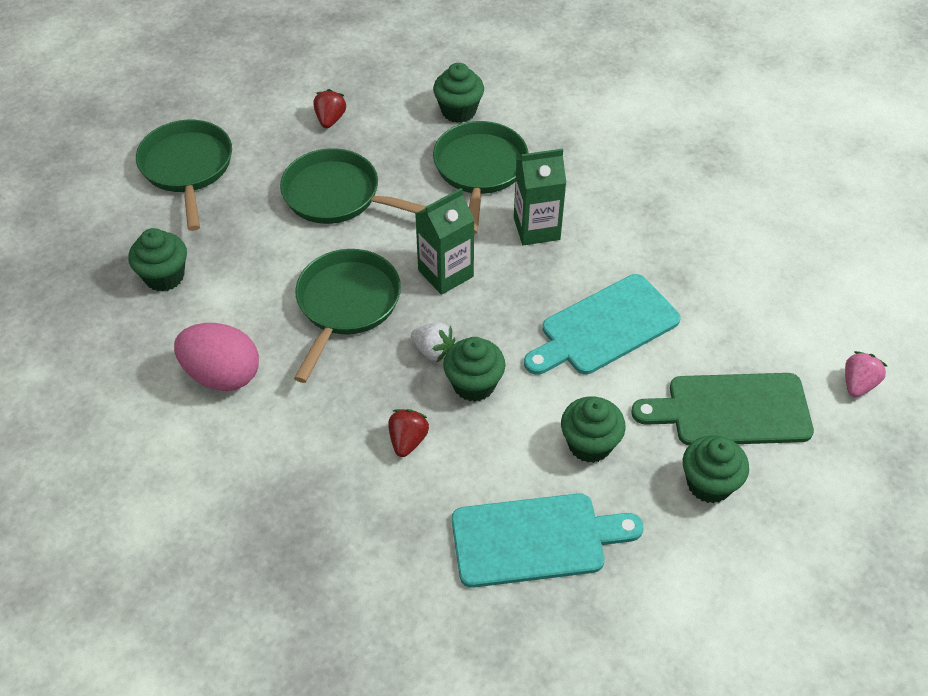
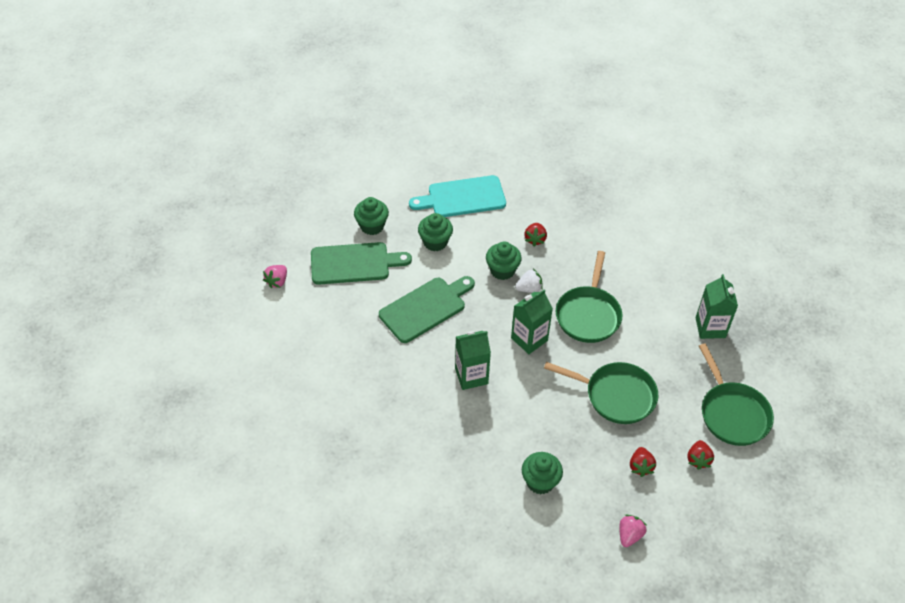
camera: 175 degrees right, 0 degrees up
(164, 276) = (710, 327): green cupcake -> green carton
(222, 375) = (649, 269): pink egg -> none
(255, 123) = (698, 459): none -> red strawberry
(364, 60) = (629, 535): none -> pink strawberry
(433, 351) = (529, 288): white strawberry -> white strawberry turned 135 degrees clockwise
(479, 170) = (516, 423): green pan -> none
(604, 327) = (425, 308): turquoise cutting board -> green cutting board

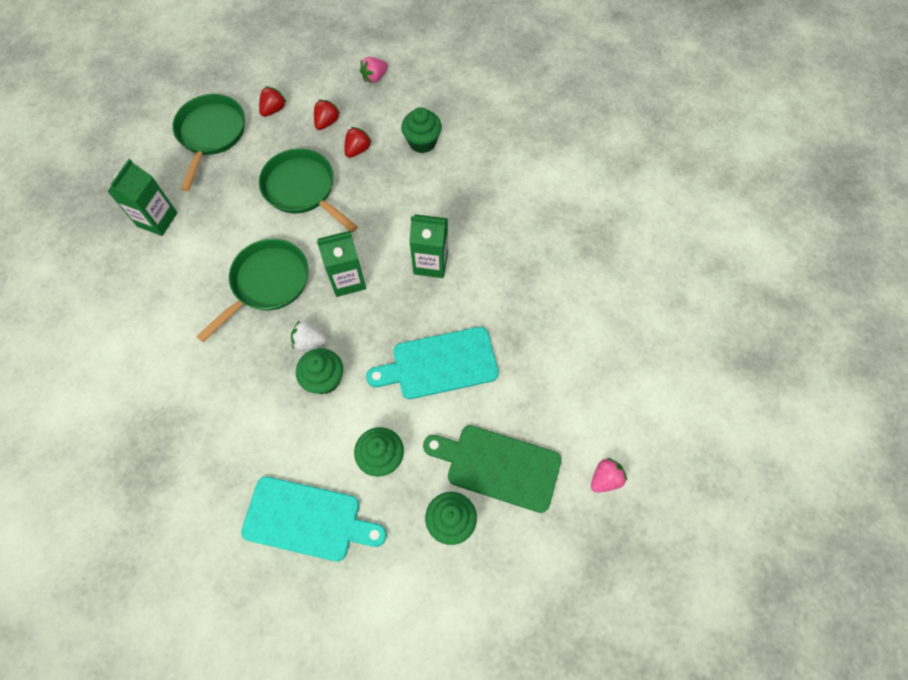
camera: 155 degrees left, 15 degrees up
(425, 308) = (439, 364): green cutting board -> turquoise cutting board
(535, 239) = (258, 408): red strawberry -> red strawberry (358, 149)

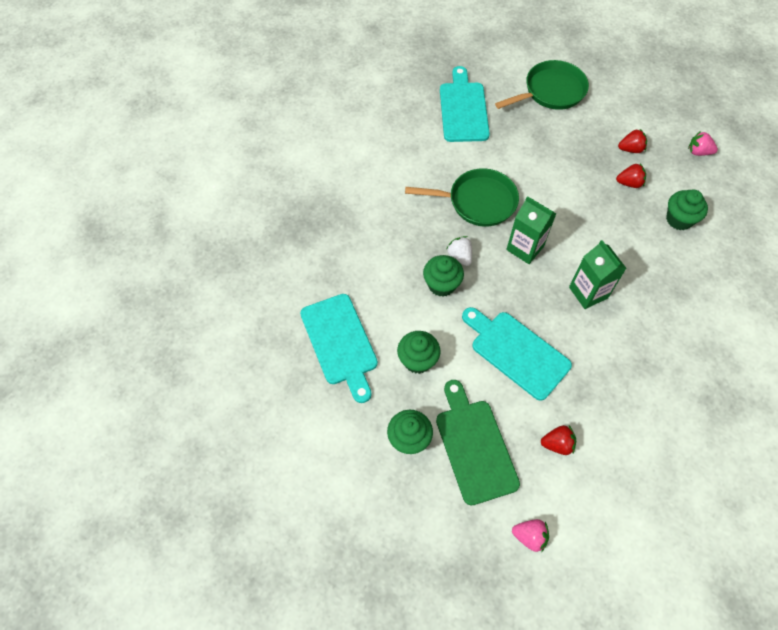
camera: 55 degrees right, 5 degrees down
(157, 219) = (463, 109): green carton -> turquoise cutting board
(273, 109) = (606, 111): red strawberry -> red strawberry (557, 444)
(302, 189) = (564, 172): green pan -> none

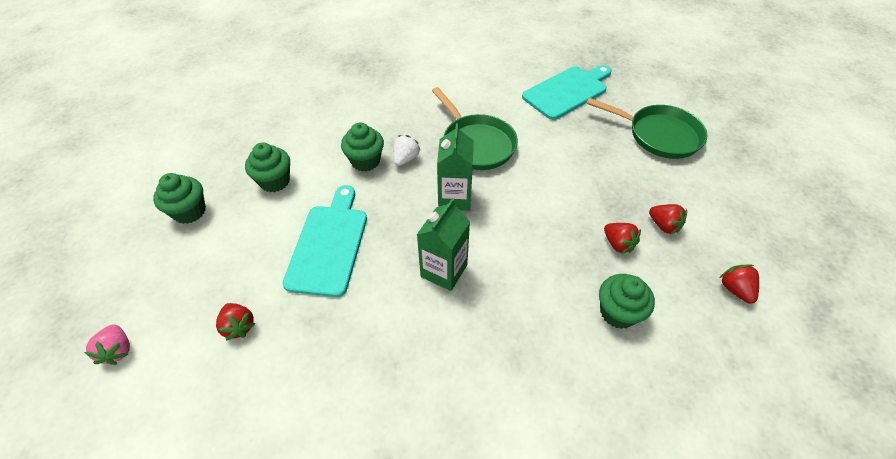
camera: 55 degrees right, 10 degrees down
(340, 343) = (262, 129): turquoise cutting board -> none
(474, 446) = (204, 260): green cutting board -> none
(698, 152) = (735, 289): pink strawberry -> red strawberry

